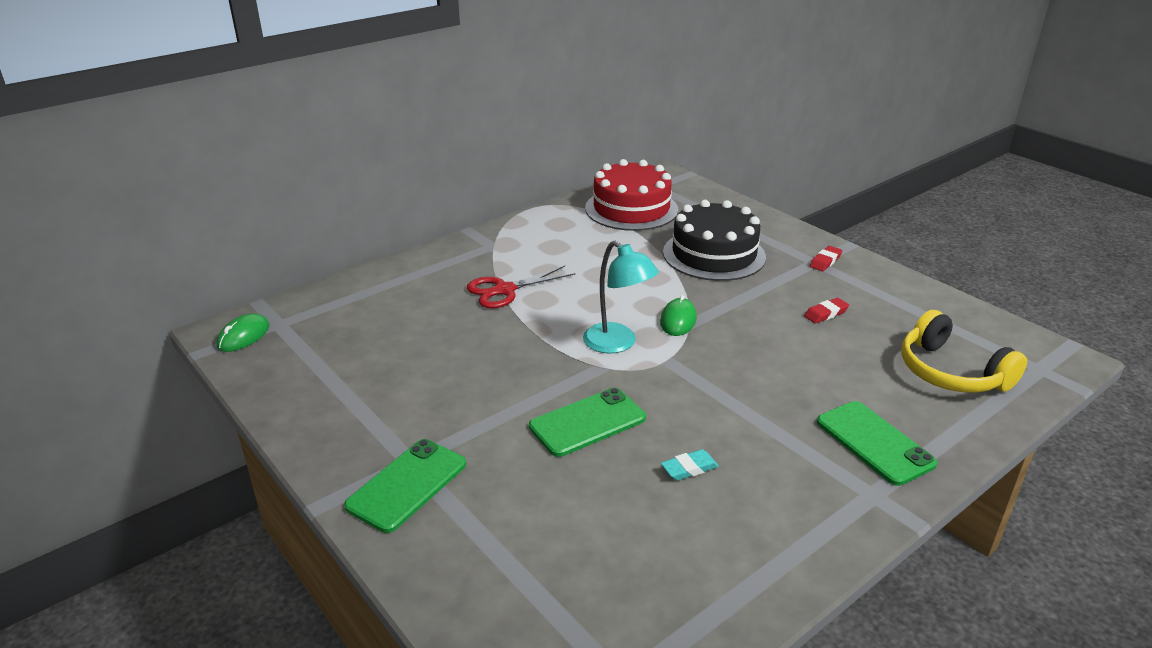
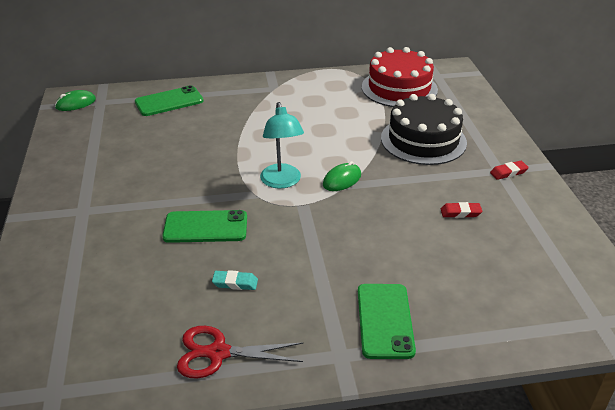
camera: 30 degrees right, 5 degrees up
(407, 485) = (66, 224): green phone -> green phone (169, 101)
(504, 290) = (249, 121): red scissors -> red scissors (218, 353)
(951, 372) = (512, 294): yellow headphones -> none

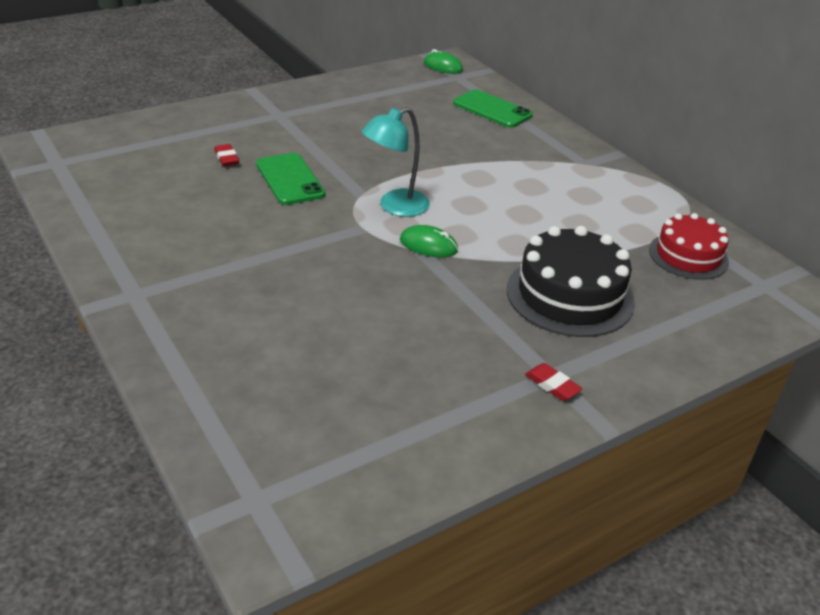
camera: 65 degrees right, 0 degrees up
(218, 353) = (118, 225): red scissors -> none
(235, 283) = (214, 213): turquoise eraser -> none
(385, 320) = (194, 315): green phone -> none
(399, 88) = (688, 256): red cake -> red cake, size x0.66
(460, 212) = (422, 348): red eraser -> red eraser (227, 158)

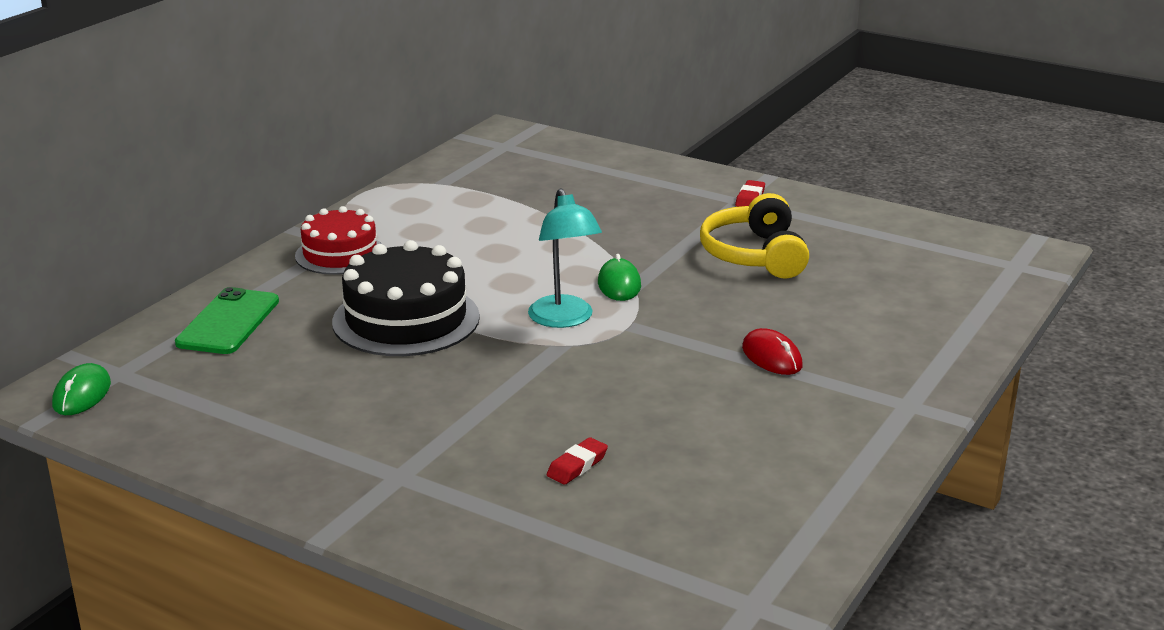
camera: 115 degrees left, 10 degrees down
(259, 266) = (772, 357): none -> red mouse
(289, 179) = (579, 400): green phone -> none
(395, 207) = (564, 319): turquoise lamp -> turquoise lamp turned 45 degrees clockwise
(424, 331) = (754, 255): none -> yellow headphones
(570, 295) = (620, 210): black cake -> black cake (406, 319)
(688, 256) = (490, 175): red cake -> red cake (340, 254)

